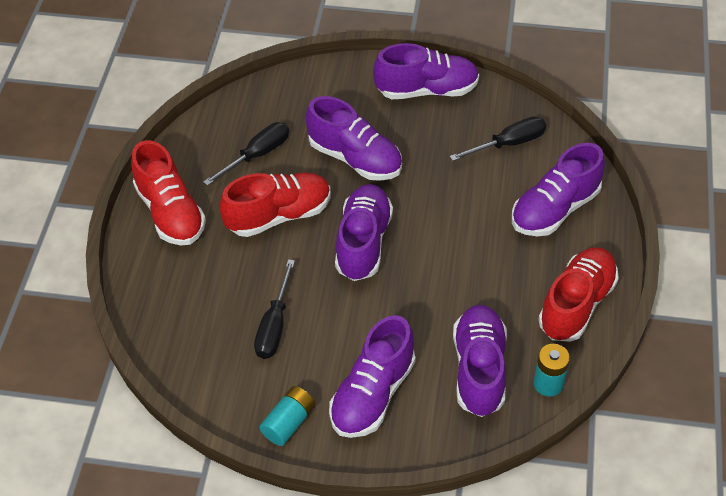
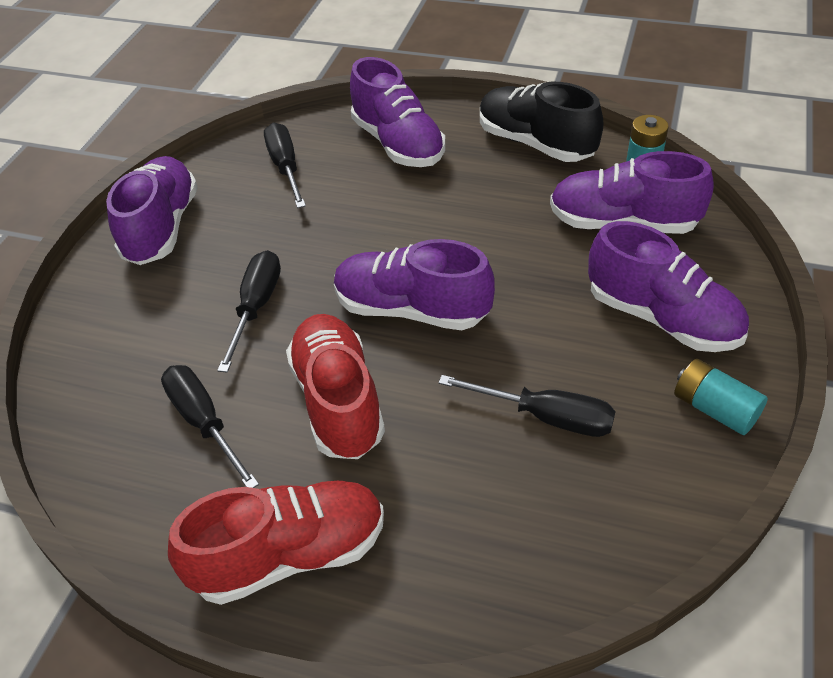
camera: 80 degrees left, 5 degrees down
(355, 158) = (256, 307): purple shoe -> black screwdriver
(576, 304) = (535, 143): red shoe -> black shoe

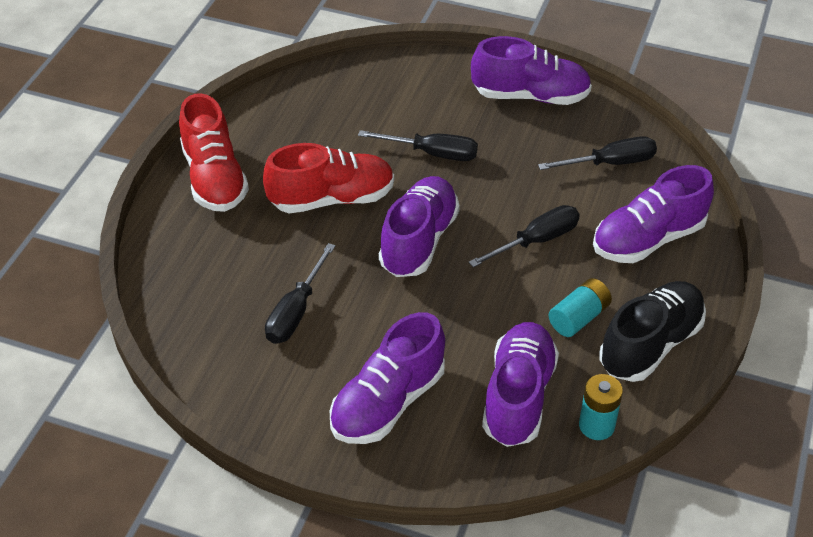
camera: 90 degrees right, 0 degrees up
(204, 423) = (325, 134): black screwdriver -> black screwdriver (536, 241)
(714, 409) = (284, 417): turquoise battery -> turquoise battery (579, 317)

